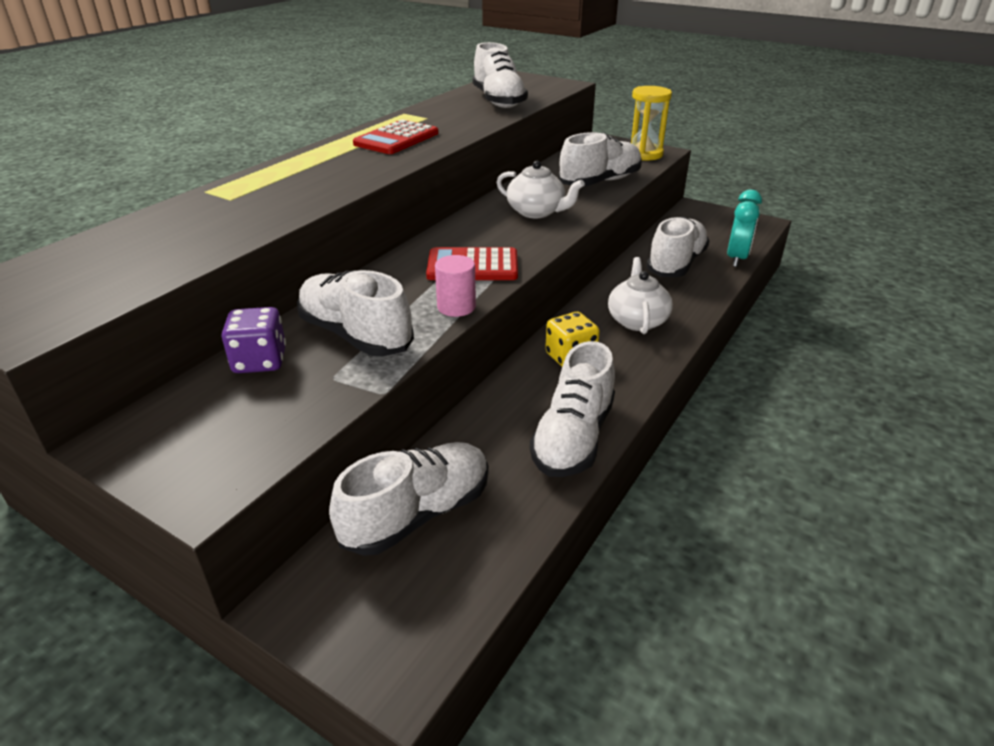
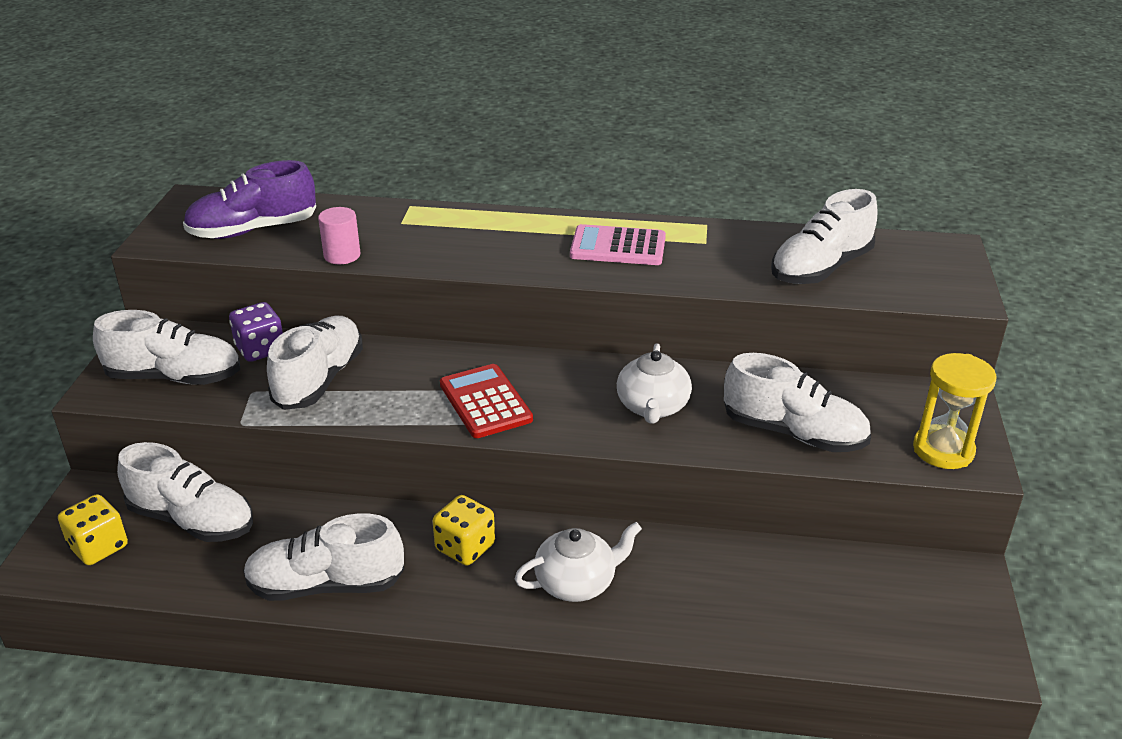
camera: 65 degrees right, 0 degrees up
(116, 268) = (253, 230): none -> purple shoe
(396, 139) = (618, 247): red calculator -> pink calculator
(405, 603) = (98, 547): none -> yellow dice
(456, 307) = (396, 417): pink cylinder -> pink cylinder (342, 255)
(676, 264) = (754, 589): white shoe -> white shoe (174, 377)
(736, 258) = (825, 651): turquoise clock -> none

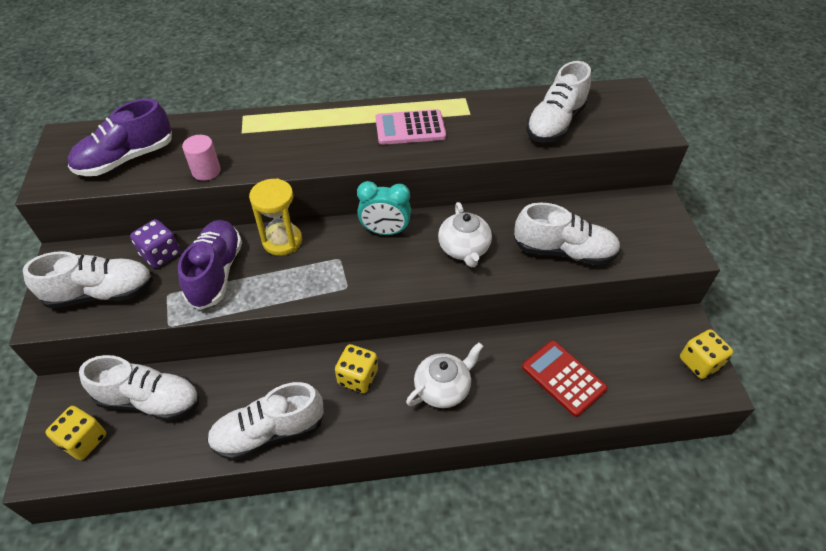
camera: 15 degrees left, 15 degrees up
(319, 379) = (216, 273): white shoe -> purple shoe
(485, 402) = (346, 268): red calculator -> red calculator (563, 378)
(553, 371) = (385, 231): none -> turquoise clock
(943, 450) = (661, 245): yellow hourglass -> yellow hourglass (282, 241)
(973, 627) = (699, 363): none -> yellow dice

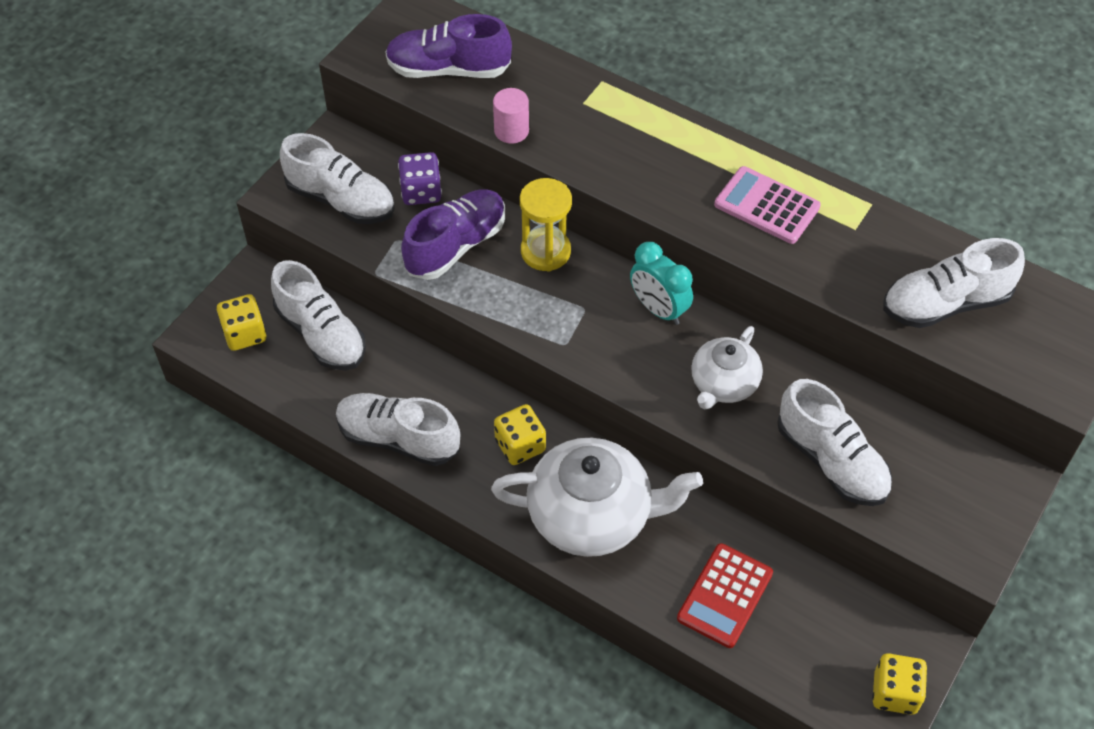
camera: 40 degrees right, 5 degrees up
(443, 388) = (592, 515): white teapot -> white teapot, size x1.75
(563, 378) = (724, 596): red calculator -> red calculator turned 150 degrees counterclockwise

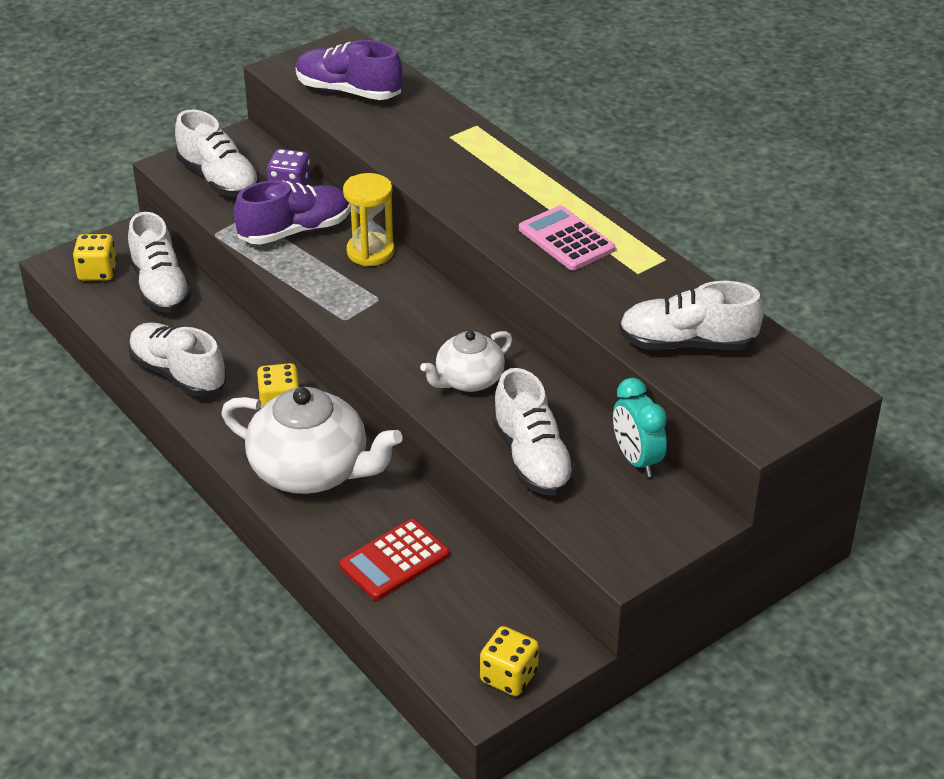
camera: 20 degrees right, 15 degrees down
(511, 131) = (374, 142): pink cylinder -> none
(658, 309) = (444, 314): turquoise clock -> turquoise clock (636, 460)

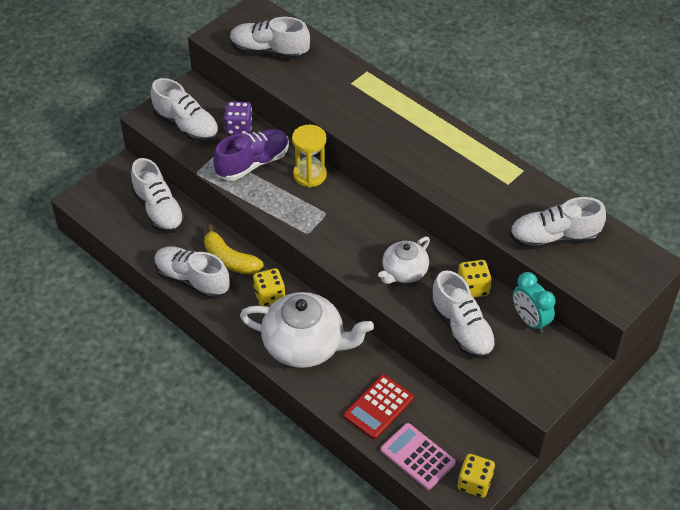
camera: 10 degrees left, 10 degrees up
(97, 272) = (110, 202): yellow dice -> yellow dice (473, 288)
(238, 356) = (229, 260): none -> yellow banana
(348, 91) = (269, 51): purple shoe -> white shoe
(566, 239) = (453, 162): pink calculator -> pink calculator (417, 456)

